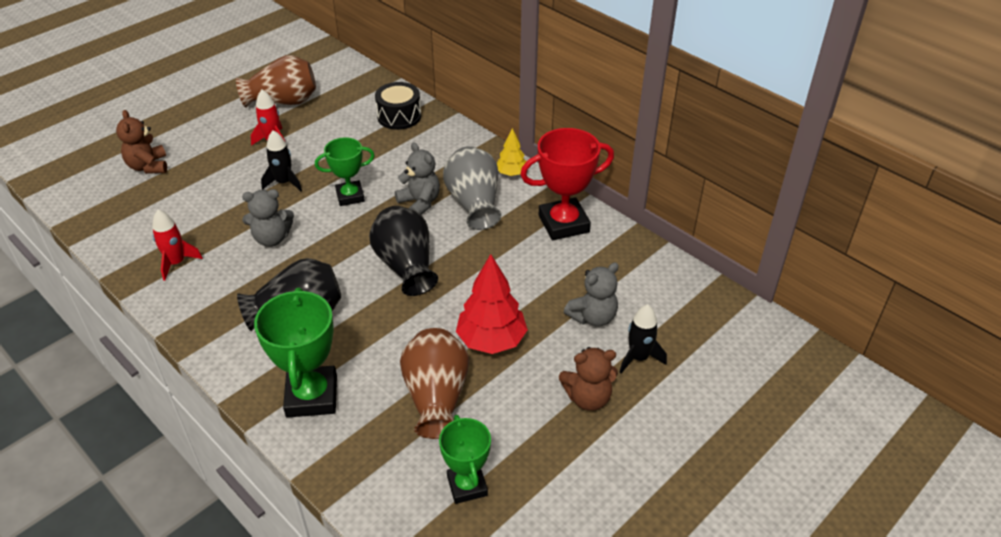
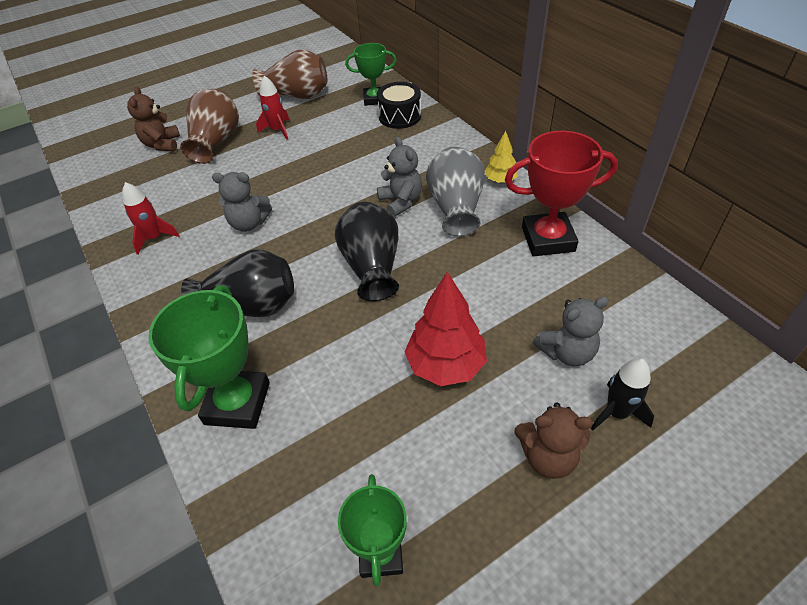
camera: 15 degrees right, 5 degrees up
(284, 182) = (276, 170): black rocket -> none
(350, 196) = (334, 189): green trophy -> green trophy (374, 99)
(436, 397) = (370, 426): brown vase -> brown vase (215, 142)

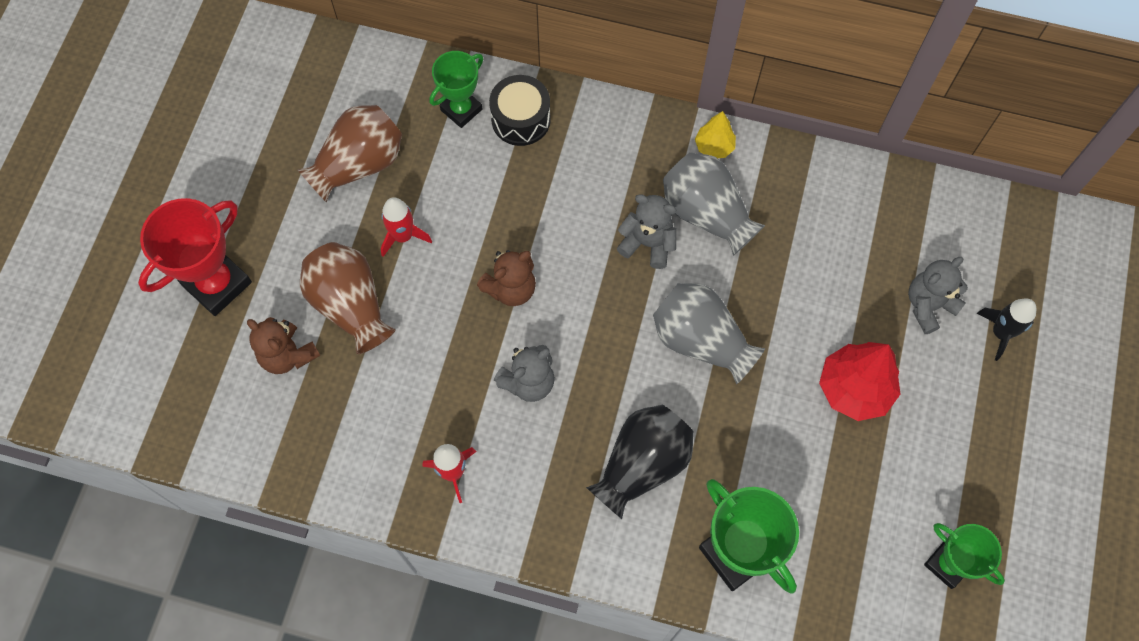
camera: 45 degrees left, 20 degrees up
(372, 267) = (700, 340): black vase -> grey vase
(548, 239) = (818, 194): red trophy -> red trophy (217, 284)
(548, 457) = (986, 406): brown teddy bear -> brown teddy bear (511, 288)
(567, 352) = (928, 305): grey teddy bear -> grey teddy bear turned 150 degrees counterclockwise

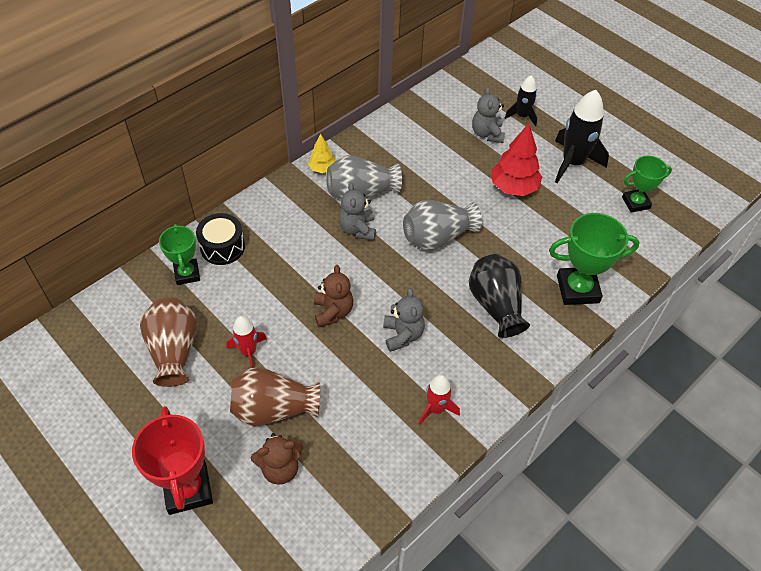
camera: 60 degrees left, 15 degrees down
(647, 243) = (357, 229): grey teddy bear -> grey teddy bear turned 60 degrees counterclockwise
(960, 444) = (572, 163): none -> black rocket

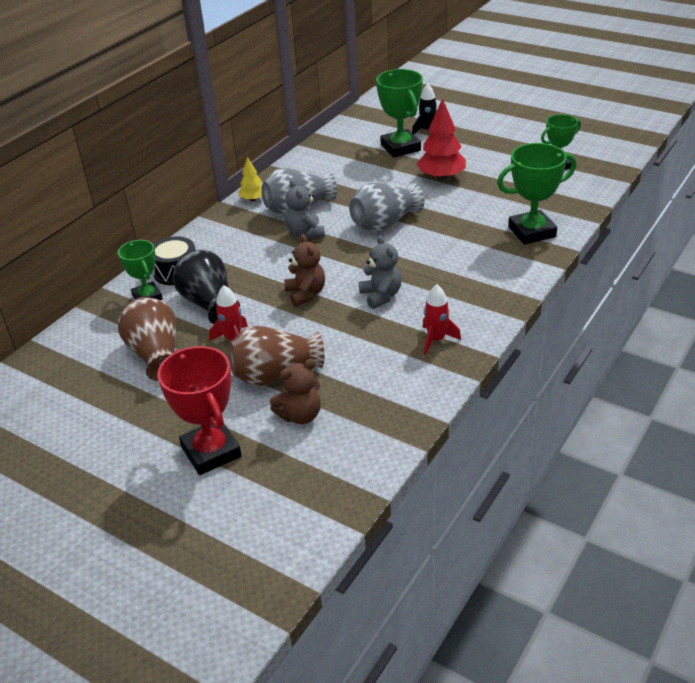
camera: 10 degrees left, 15 degrees down
(487, 134) = (400, 148): grey teddy bear -> green trophy
(496, 305) = (461, 258): black vase -> black vase (209, 303)
(572, 163) = (488, 152): black rocket -> none

